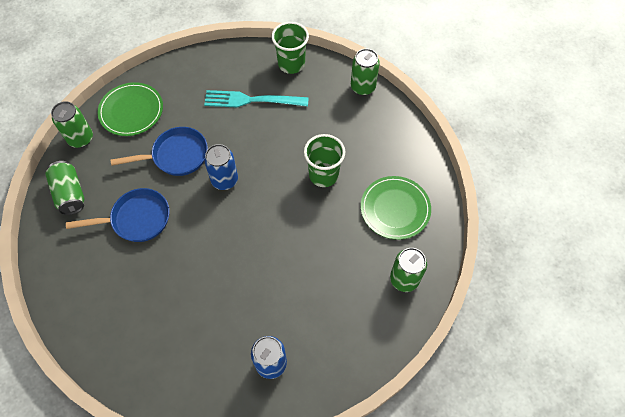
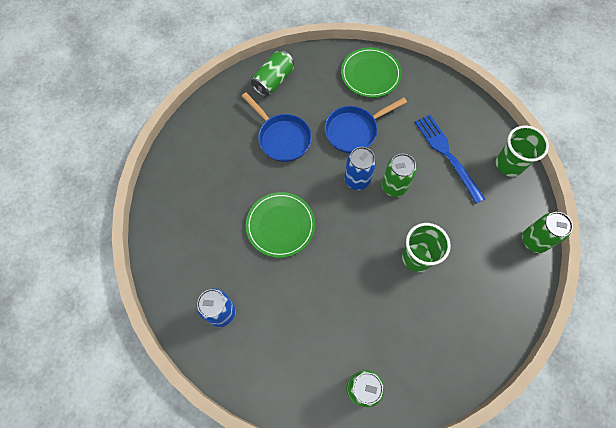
camera: 60 degrees right, 5 degrees up
(81, 139) = (322, 57): green can -> green can (394, 186)
(176, 155) = (354, 131): blue pan -> blue pan turned 105 degrees clockwise
(251, 100) = (446, 154): turquoise fork -> blue fork
(395, 209) = (426, 342): green plate -> green plate (280, 225)

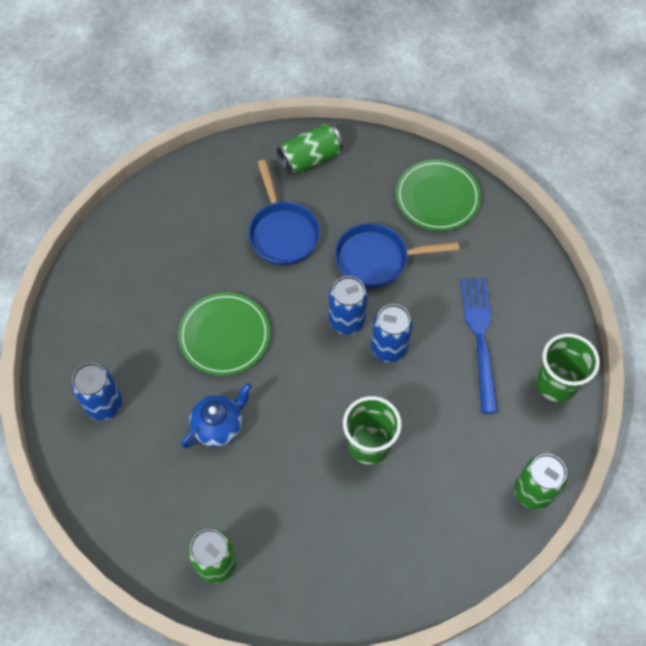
camera: 25 degrees right, 5 degrees down
(310, 290) = (219, 426): none -> blue teapot
(394, 186) = (389, 348): green can -> blue can

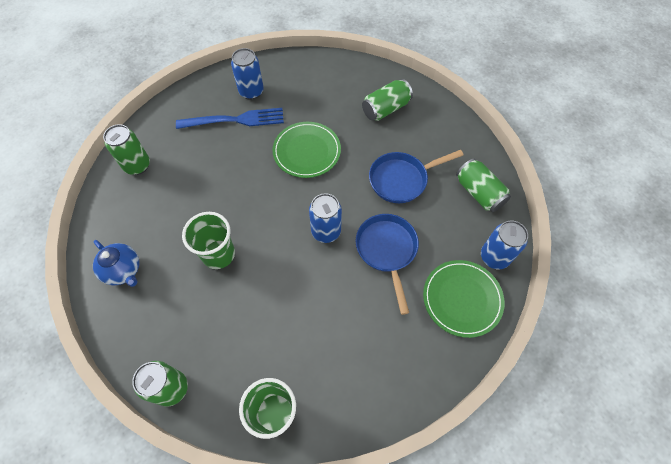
camera: 85 degrees right, 0 degrees up
(169, 236) = (385, 109): none -> green can
(219, 426) = (235, 156): blue teapot -> blue teapot (123, 270)
(389, 348) = (303, 264): blue can -> blue can (494, 257)
(479, 337) = (319, 340): blue fork -> blue fork (235, 120)

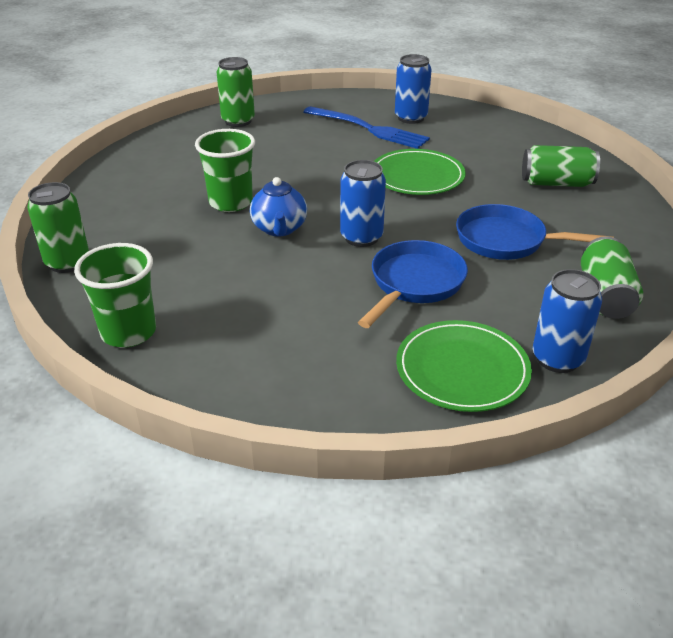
camera: 40 degrees right, 25 degrees down
(123, 270) = (137, 174): blue teapot -> blue teapot (279, 229)

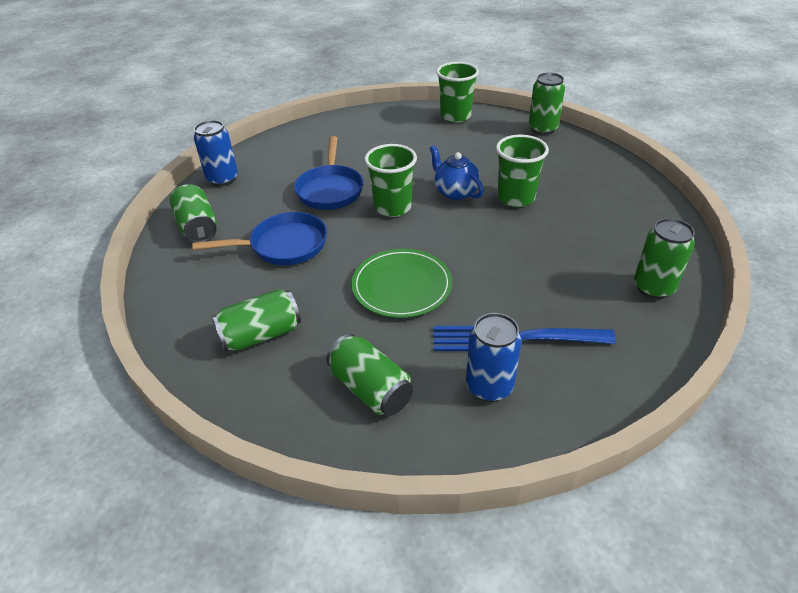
camera: 150 degrees right, 5 degrees up
(361, 237) = (392, 207): blue can -> green cup
(462, 369) = (274, 157): green plate -> none
(488, 137) = (371, 389): none -> green can

